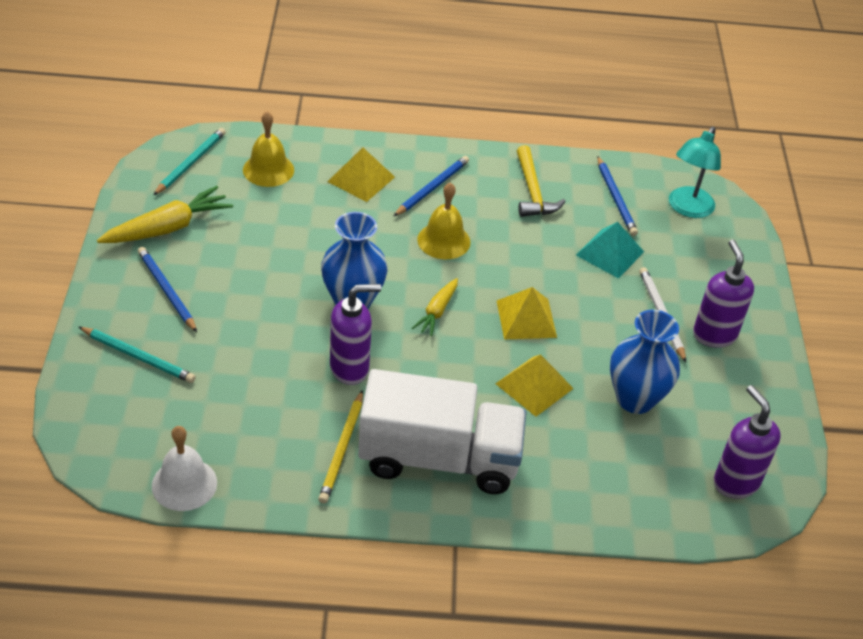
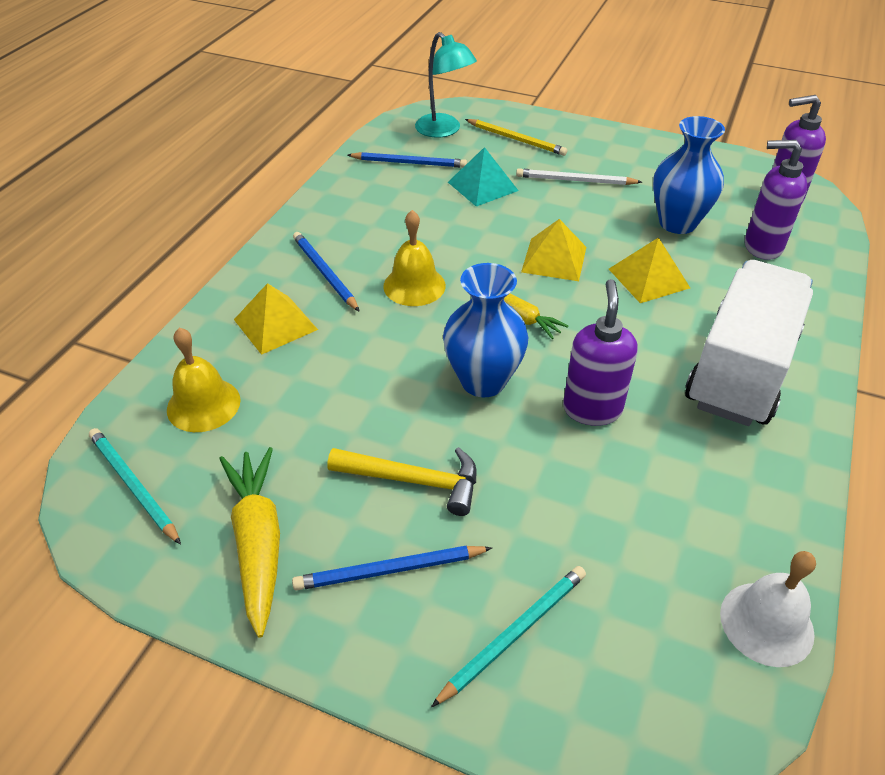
camera: 65 degrees left, 0 degrees up
(342, 449) = (719, 445): yellow pencil -> yellow pencil (516, 139)
(532, 191) = (371, 208): yellow hammer -> yellow hammer (414, 481)
(714, 335) = (608, 161): purple soap dispenser -> purple soap dispenser (762, 246)

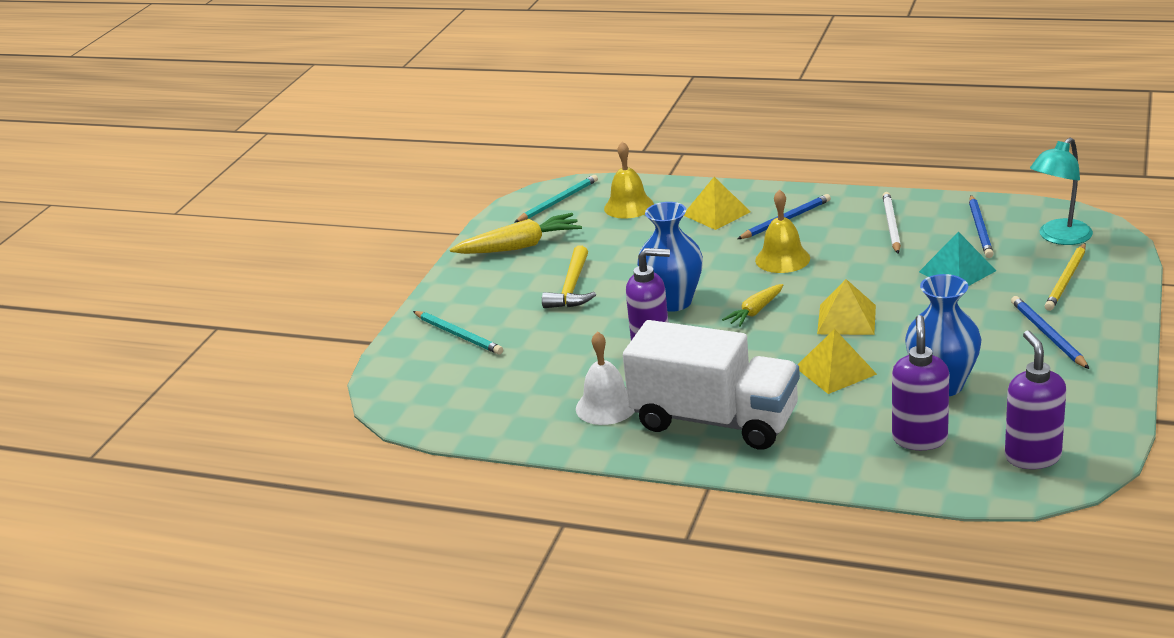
camera: 90 degrees right, 15 degrees down
(389, 570) = (501, 290): blue pencil -> blue pencil (1047, 335)
(575, 181) = (997, 320): white pencil -> white pencil (891, 225)
(766, 623) = (465, 425): white bell -> white bell (606, 406)

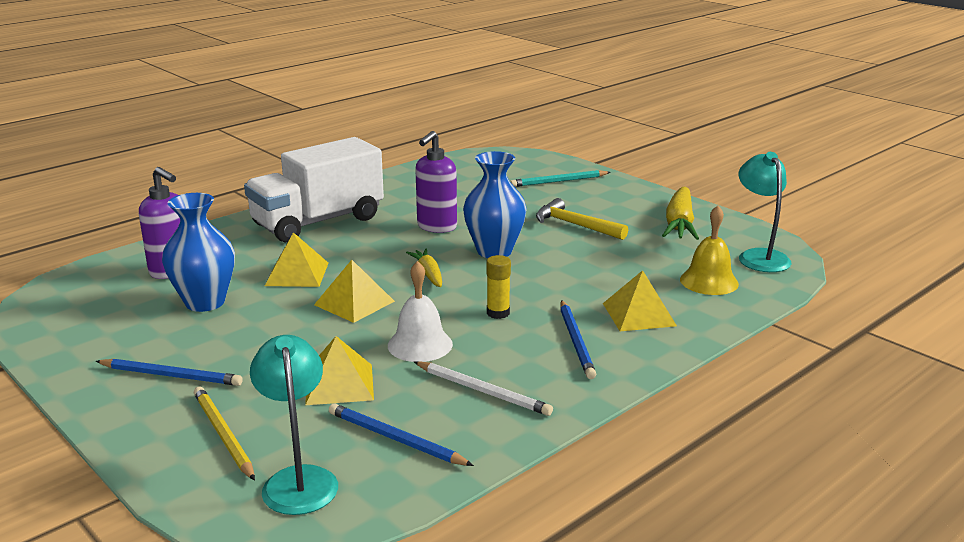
camera: 115 degrees right, 5 degrees down
(558, 201) = (759, 256): turquoise pencil -> turquoise lamp
(606, 406) = (393, 199): white bell -> white bell (420, 344)
(782, 259) = (498, 313): yellow bell -> yellow glue stick
(957, 271) = (339, 384): turquoise pyramid -> yellow pyramid
(1032, 456) = (77, 297): purple soap dispenser -> none

